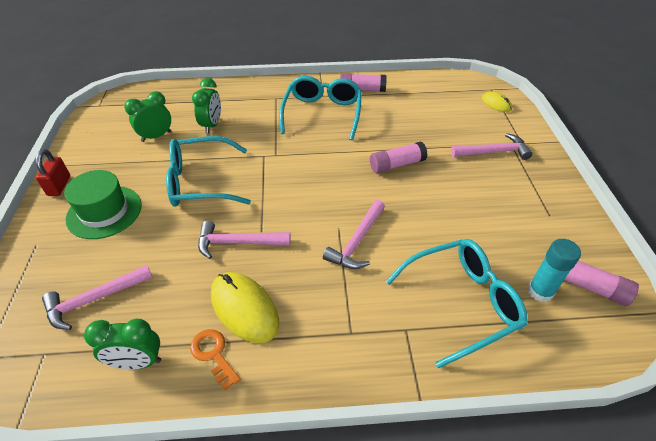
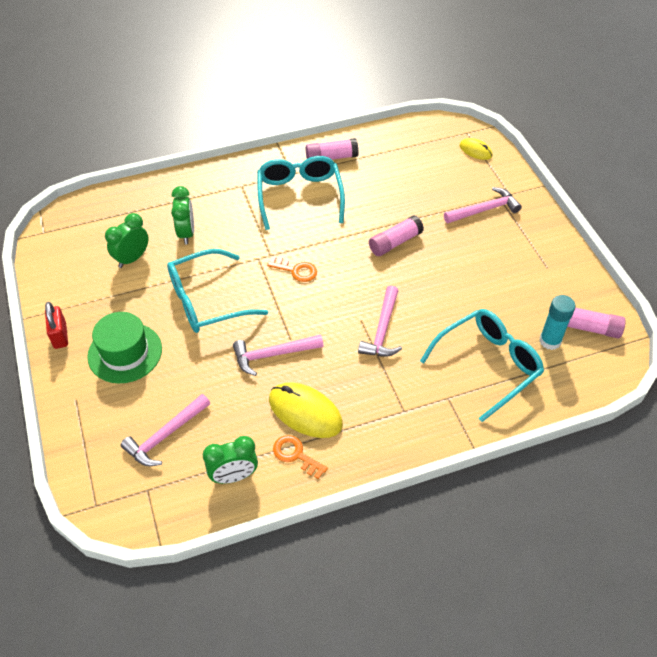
camera: 15 degrees left, 5 degrees up
(293, 171) = (296, 270): none -> orange key

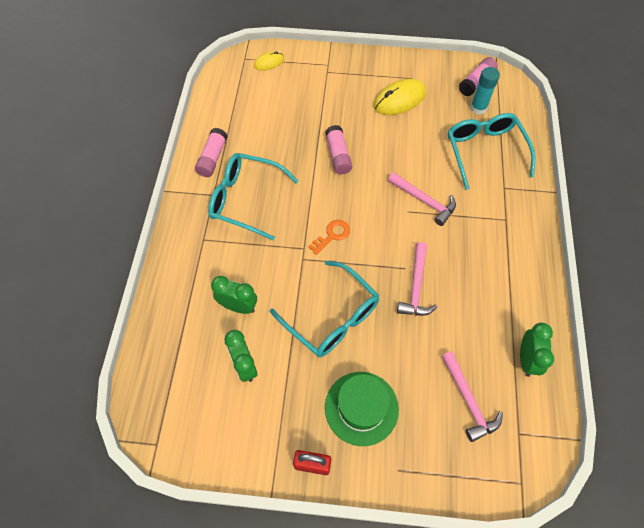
camera: 65 degrees left, 10 degrees up
(206, 301) = (332, 317): turquoise glasses -> turquoise glasses turned 45 degrees counterclockwise
(296, 455) = (521, 307): orange key -> none
(305, 412) = (483, 285): yellow mouse -> yellow mouse (399, 99)
(484, 210) = (335, 86): pink hammer -> none

